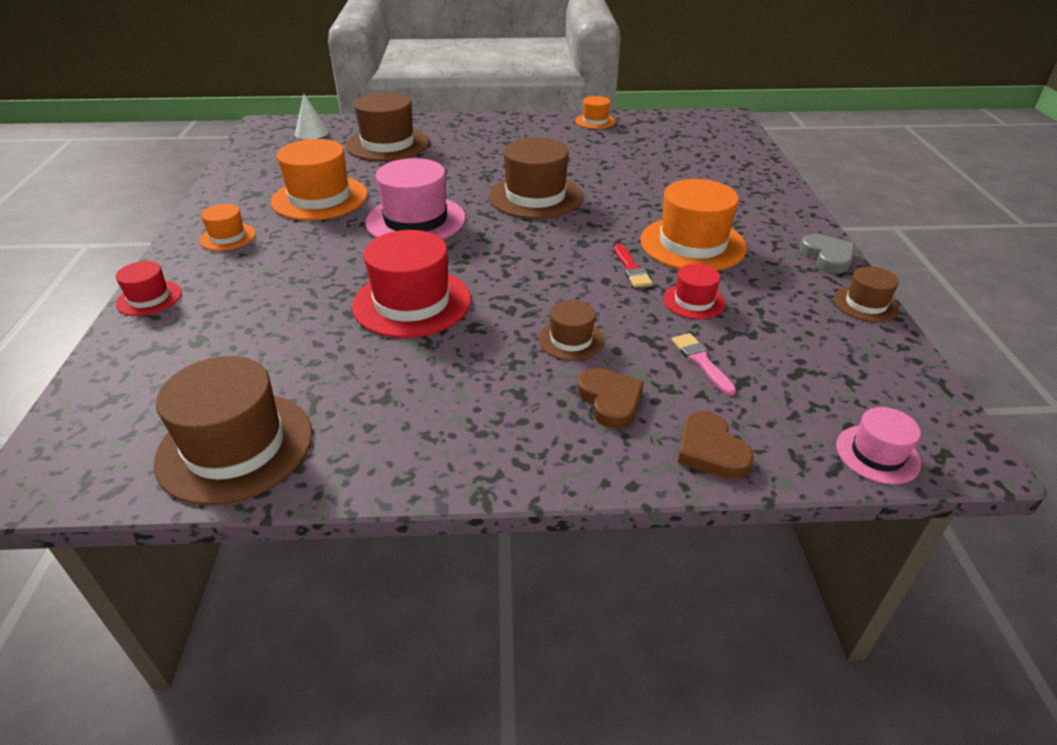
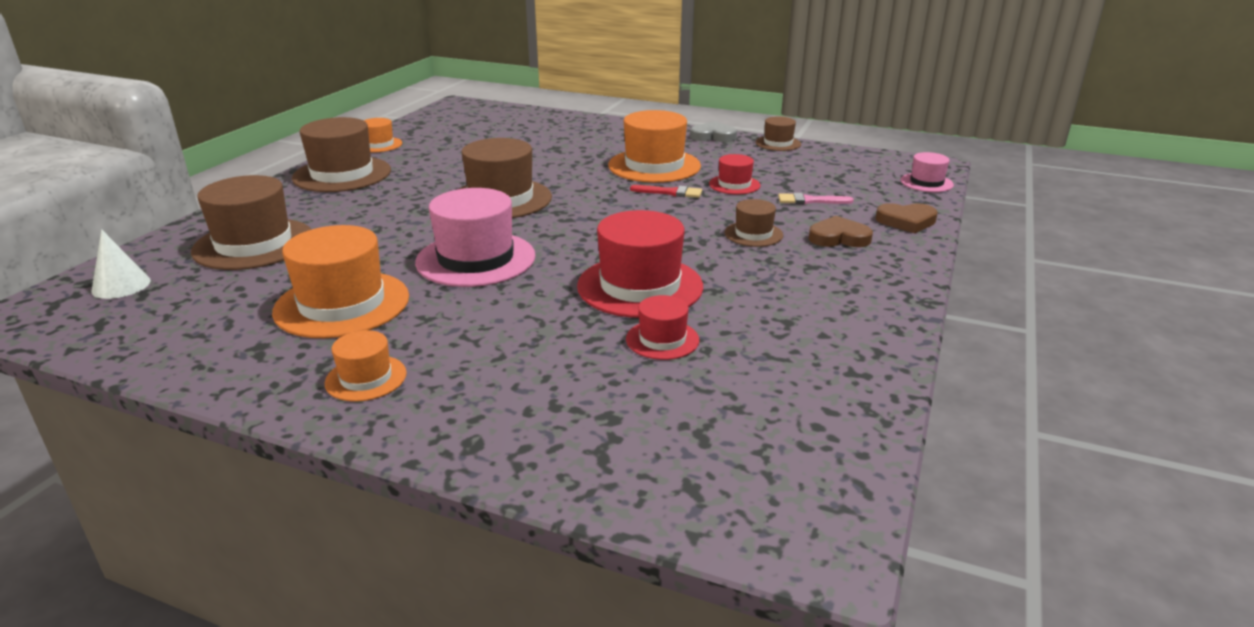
camera: 65 degrees left, 10 degrees down
(149, 298) = (471, 451): red hat -> red hat (662, 339)
(235, 446) = (821, 406): brown hat -> brown hat (342, 174)

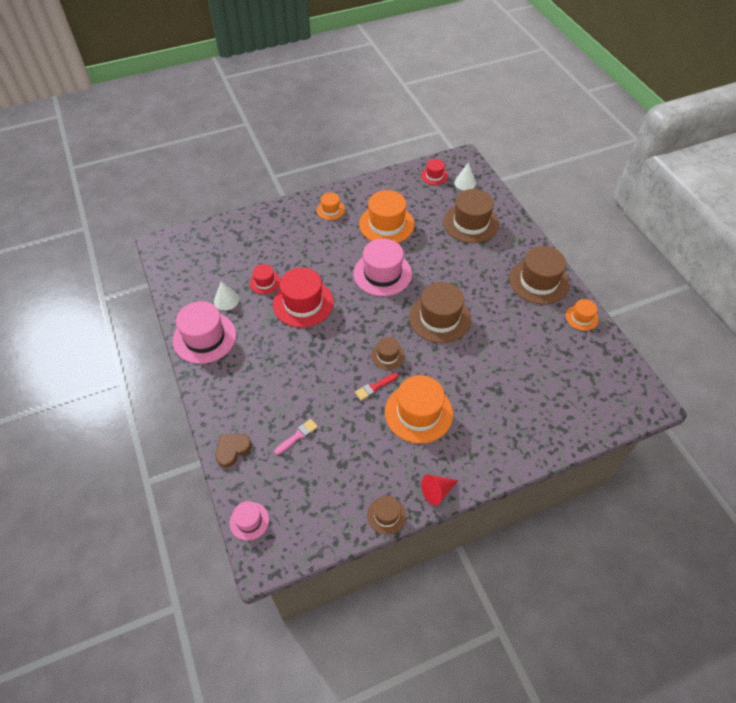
camera: 135 degrees right, 25 degrees up
(713, 136) = (437, 491): grey heart -> red cone
(734, 185) = (353, 424): red hat -> red hat (434, 176)
(753, 234) = (296, 376): brown hat -> brown hat (387, 355)
(764, 351) = (226, 300): none -> white cone
(838, 238) = (255, 403): brown heart -> none
(855, 325) = (204, 337): none -> pink hat

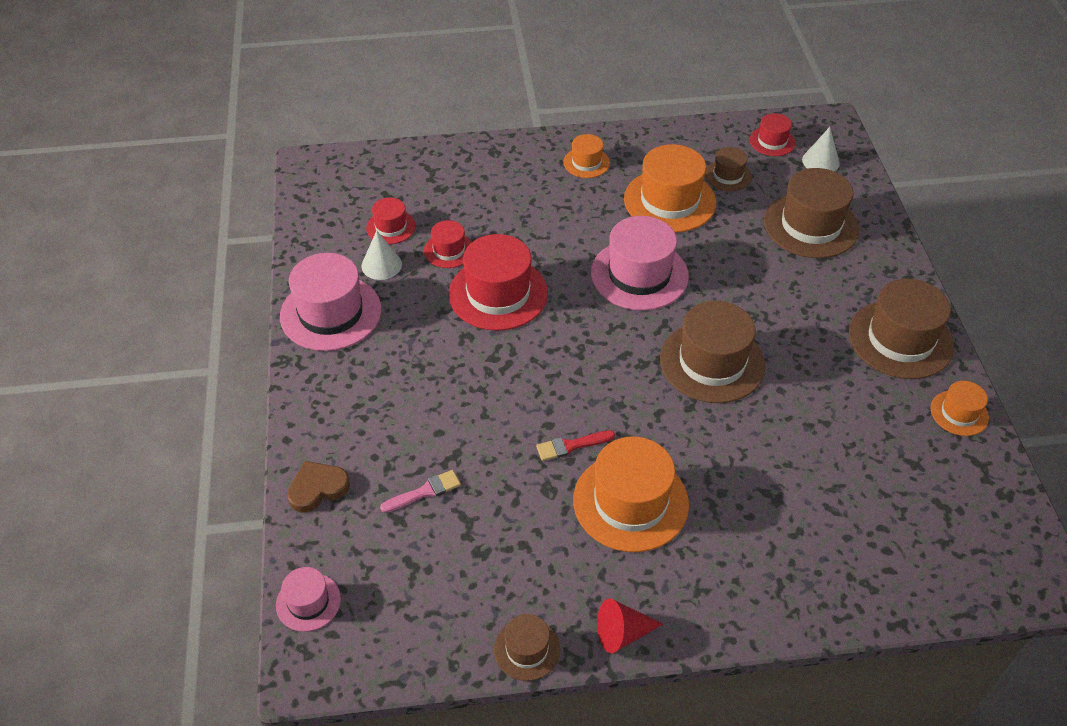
camera: 15 degrees right, 5 degrees down
(224, 275) = (391, 227): none -> red hat
(387, 355) = (607, 402): brown hat -> brown hat (728, 175)

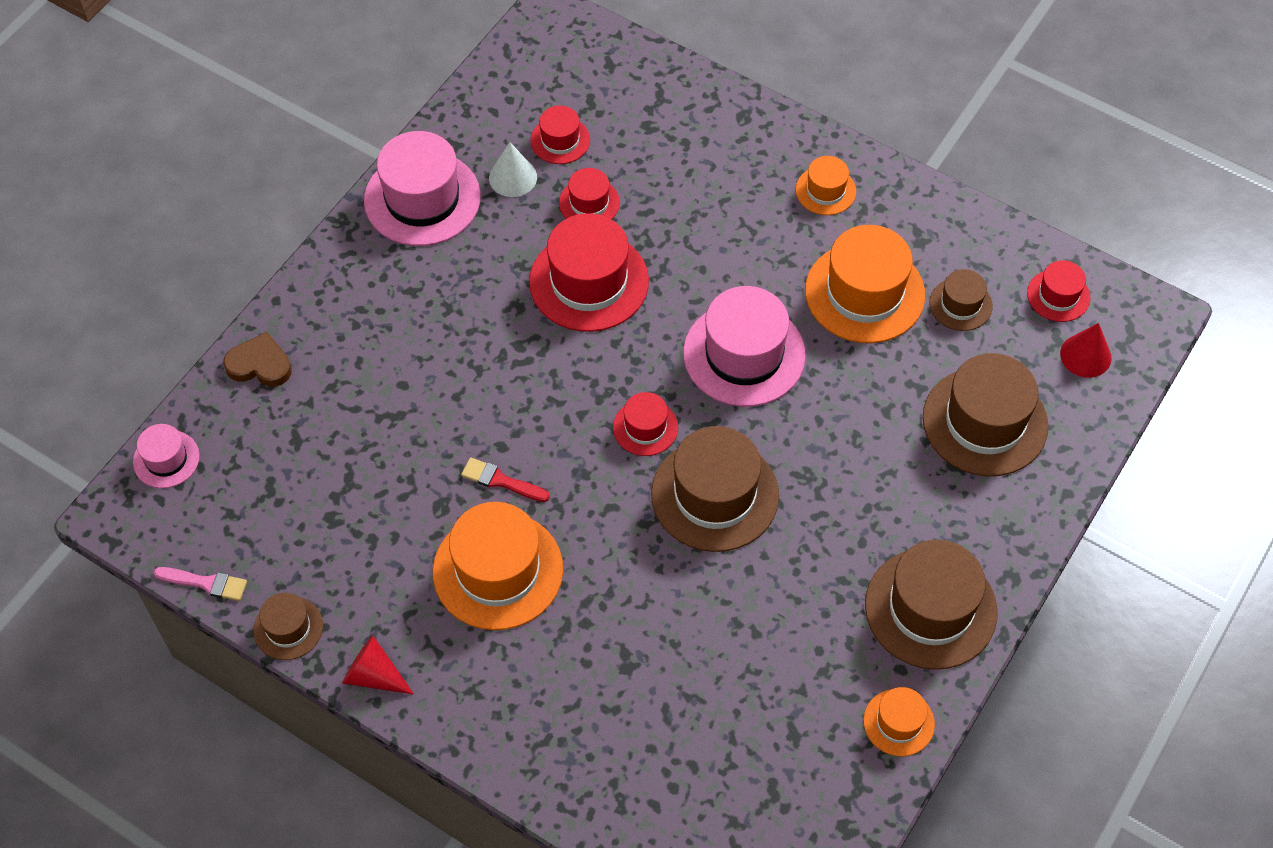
camera: 40 degrees right, 10 degrees up
(425, 492) = (339, 431): pink brush -> pink brush (206, 583)
(627, 352) = (645, 427): none -> red hat
(820, 161) = (1085, 355): white cone -> red cone

